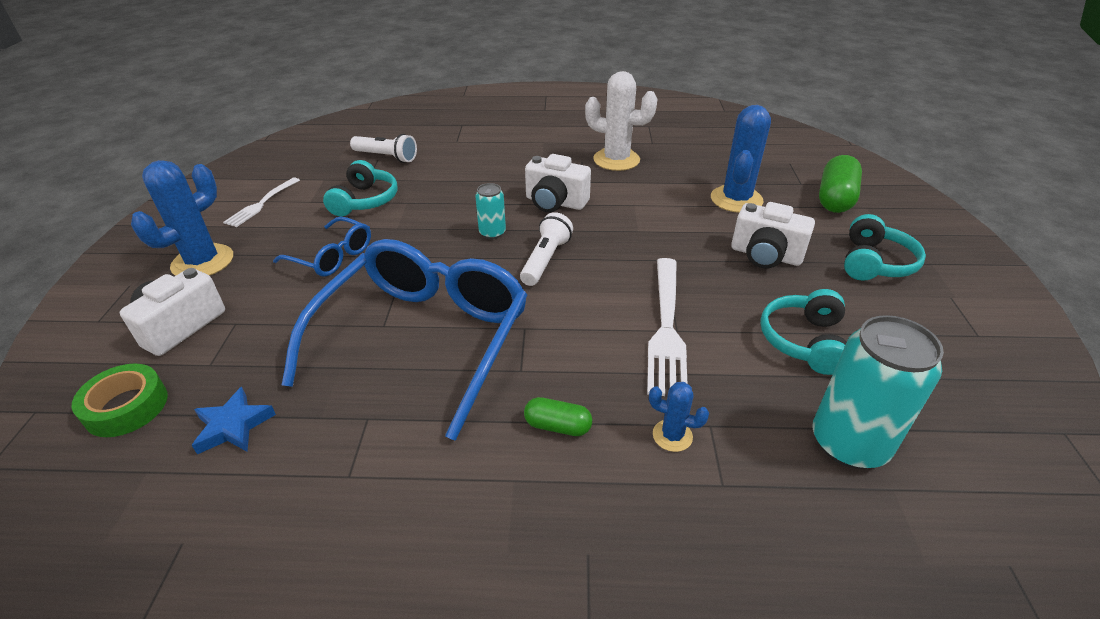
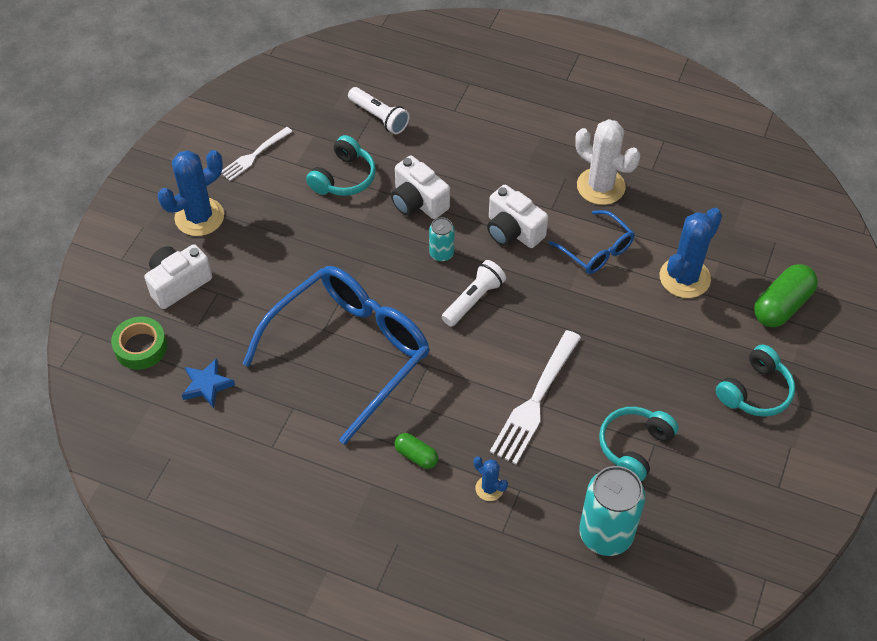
camera: 20 degrees right, 15 degrees up
(332, 256) = (301, 242): blue glasses -> blue glasses (597, 250)
(765, 255) = (664, 353): white camera -> white camera (418, 202)

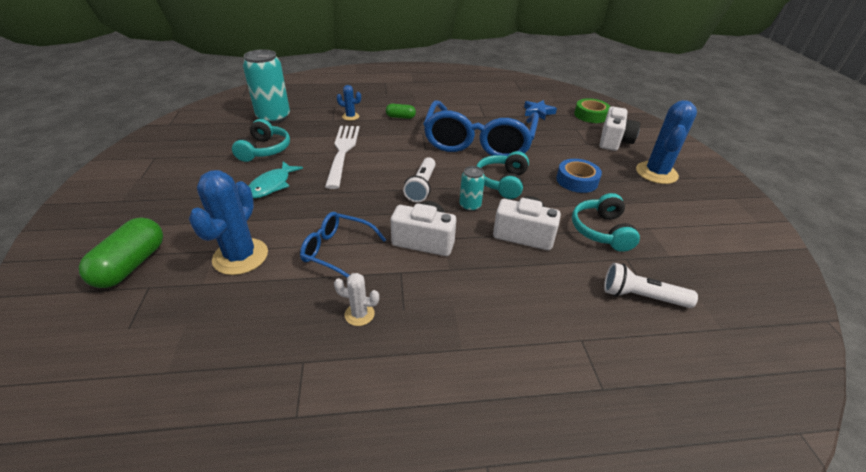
camera: 150 degrees right, 15 degrees down
(254, 155) = (686, 222): white fork -> none
(298, 242) = (577, 180): none -> blue tape
(600, 186) = (359, 314): white cactus -> white cactus, size x0.50
(638, 369) = (272, 185): none -> turquoise fish
(755, 391) = (168, 198): turquoise headphones -> turquoise headphones (502, 182)

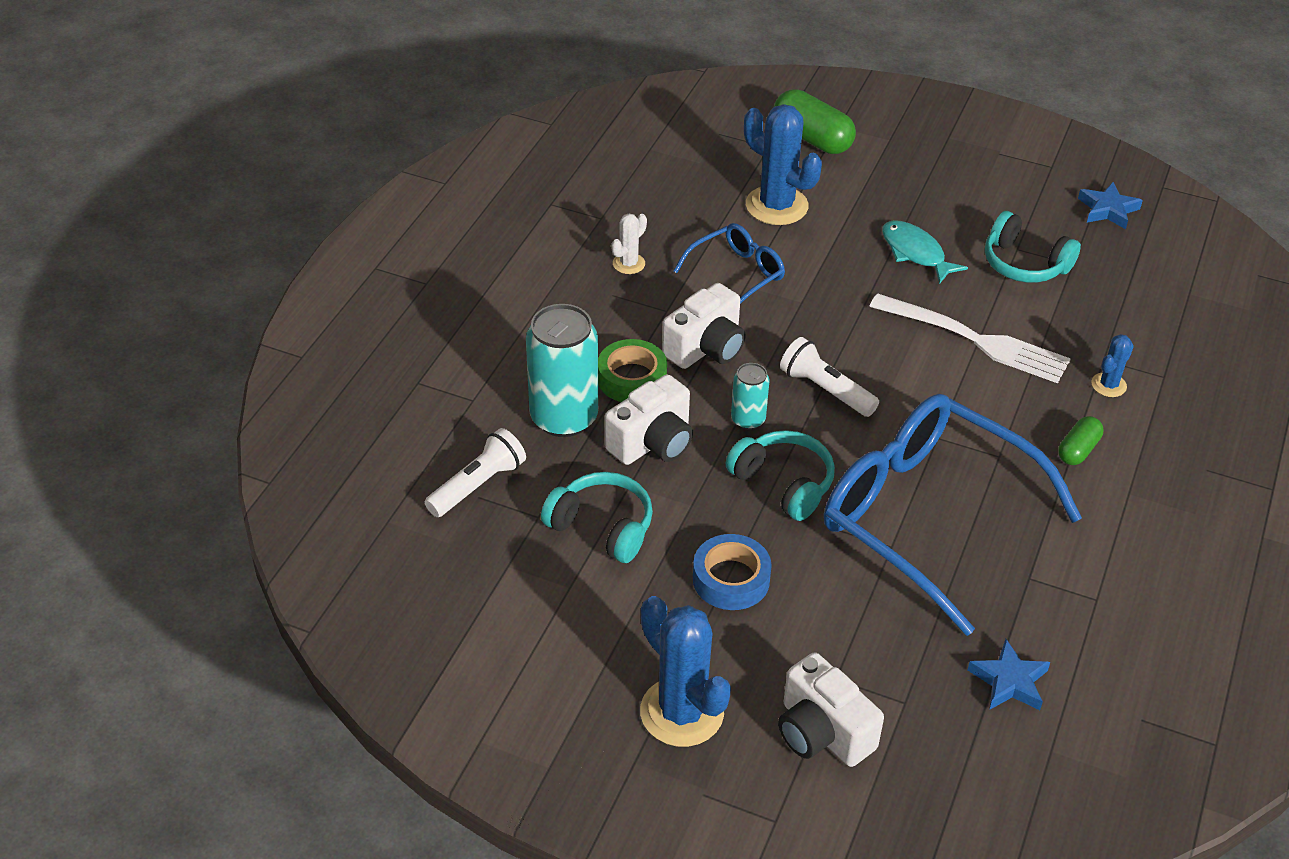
camera: 120 degrees right, 5 degrees up
(199, 135) = (1108, 210): none -> blue star
(273, 117) = (1143, 294): turquoise can -> turquoise can (564, 417)
(590, 115) = (952, 774): green tape -> green tape (632, 379)

